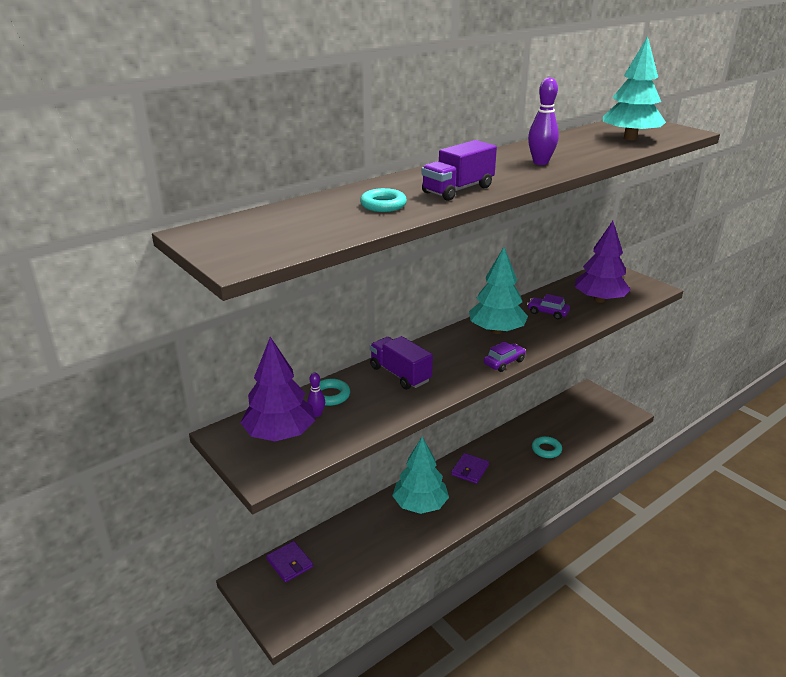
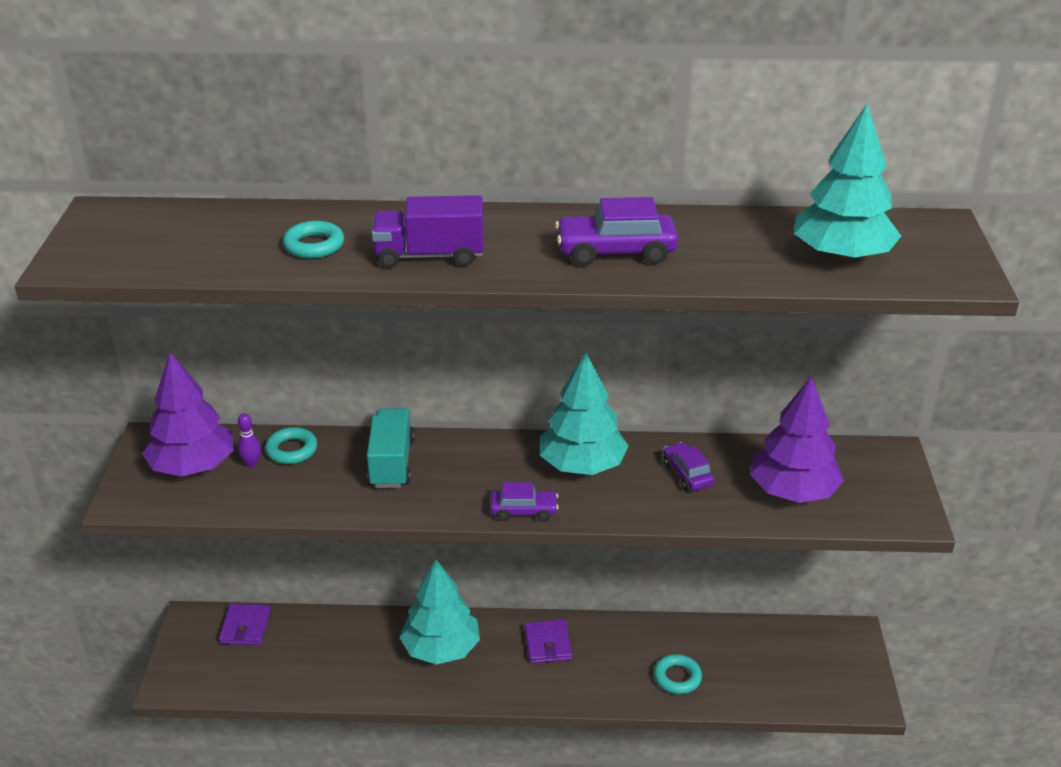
camera: 40 degrees right, 5 degrees up
(400, 374) = (391, 463): purple truck -> turquoise truck
(470, 470) = (547, 644): purple wallet -> purple wallet turned 75 degrees counterclockwise
(540, 162) = (615, 252): purple bowling pin -> purple car

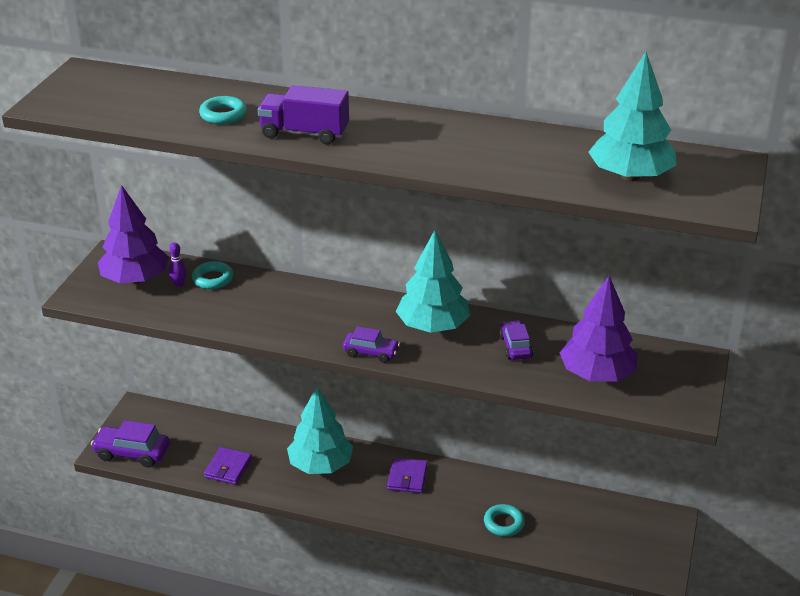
camera: 15 degrees right, 0 degrees up
(245, 627) = (176, 421): purple wallet -> purple wallet (228, 468)
(391, 463) = (284, 301): turquoise truck -> none
(615, 252) = (449, 149): purple car -> purple car (132, 453)

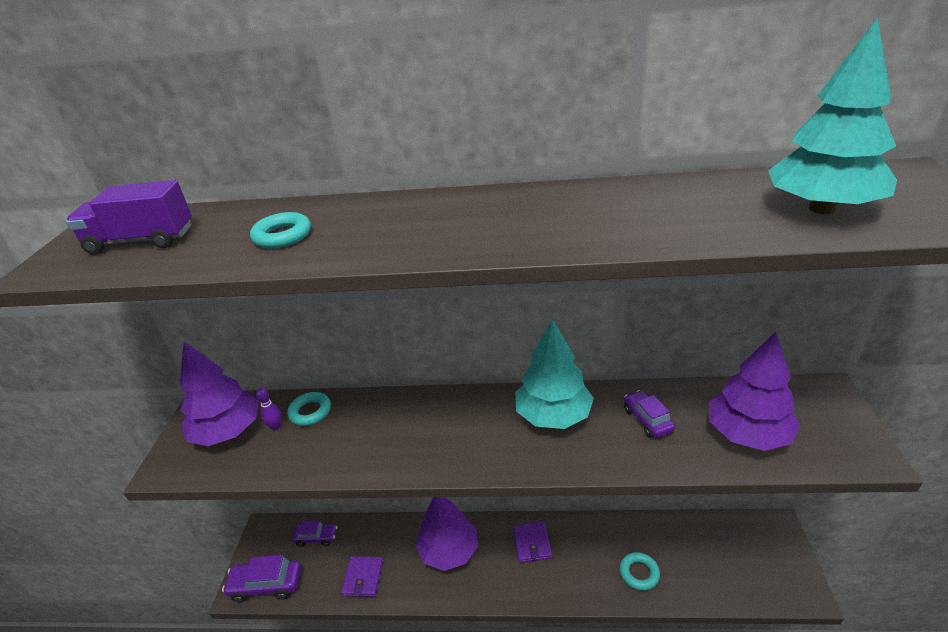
camera: 10 degrees left, 0 degrees up
(304, 133) = (392, 238): purple truck -> purple truck (141, 241)
(320, 465) = (449, 550): turquoise tree -> purple tree
(371, 353) = (504, 465): purple car -> purple car (316, 537)

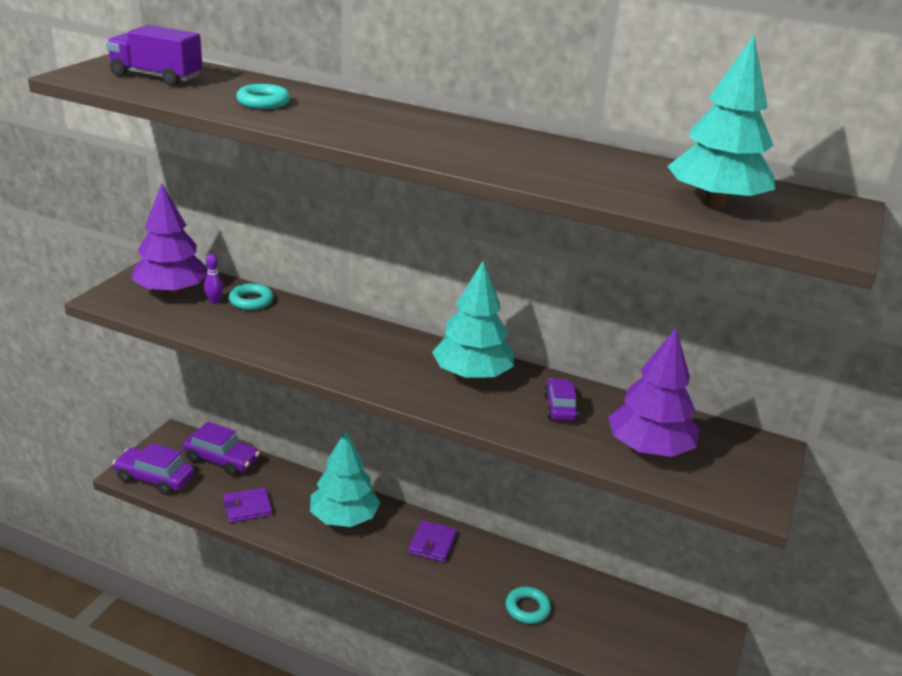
camera: 15 degrees right, 5 degrees down
(316, 537) = (221, 460): purple car -> purple car, size x1.58
(363, 578) = (247, 507): purple wallet -> purple wallet turned 45 degrees clockwise
(449, 550) = (344, 518): purple tree -> turquoise tree

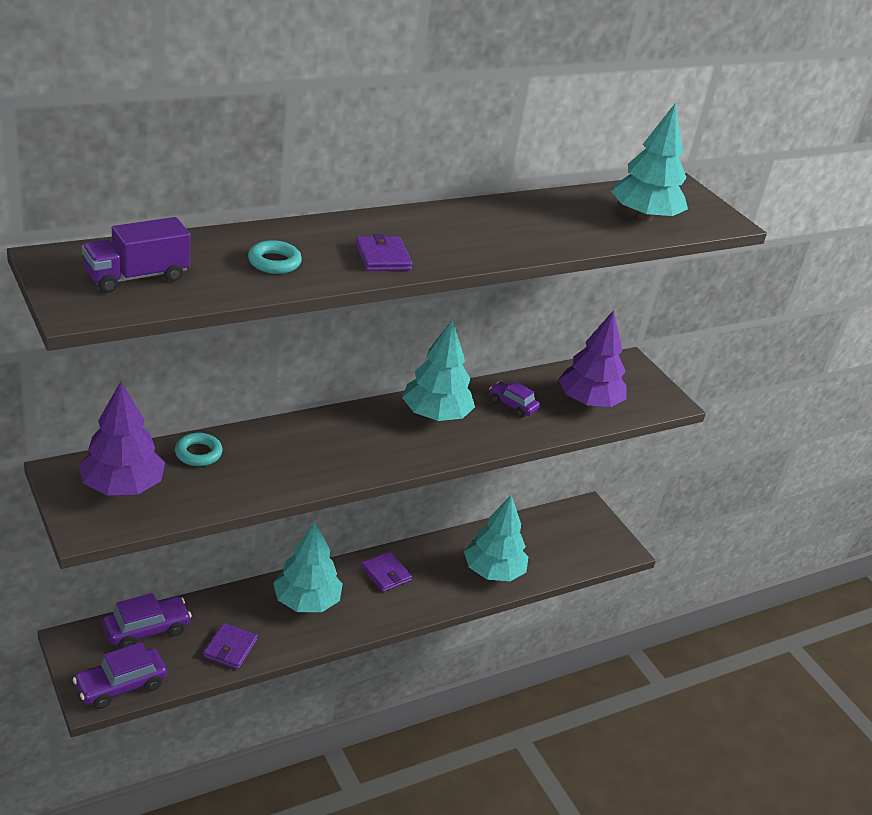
camera: 55 degrees left, 5 degrees up
(214, 301) = (173, 472): purple bowling pin -> none
(353, 128) = (383, 257): none -> purple wallet
(527, 608) = (493, 571): turquoise ring -> turquoise tree

